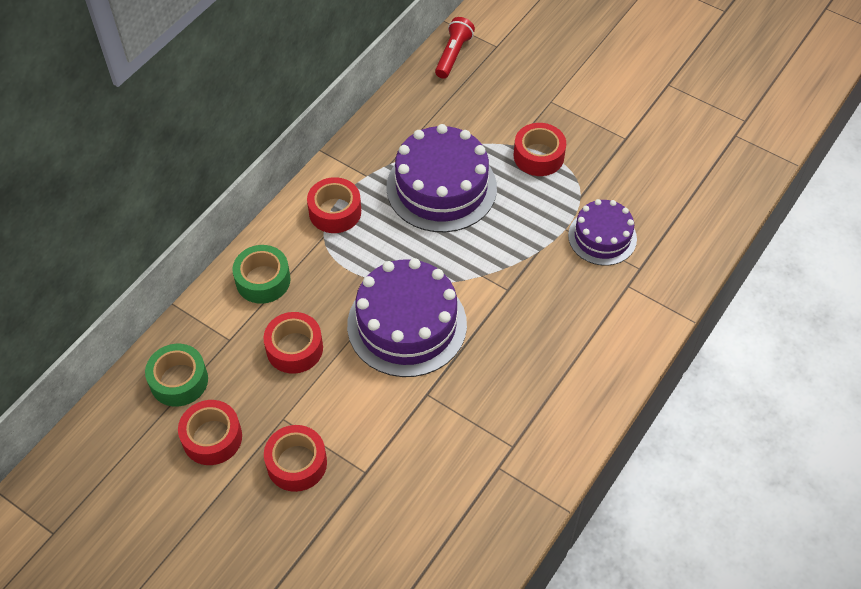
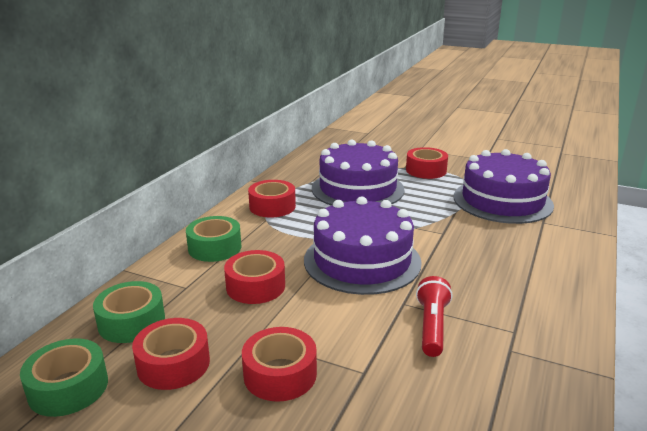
camera: 10 degrees left, 30 degrees down
(129, 450) = (68, 388): none -> green tape
(453, 55) = (339, 137): red flashlight -> red flashlight (432, 326)
(602, 237) = (502, 201): purple cake -> purple cake, size x1.67

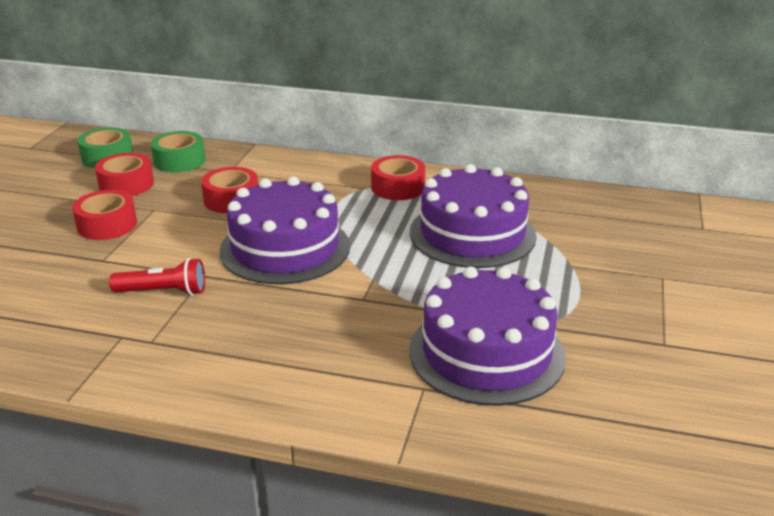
camera: 80 degrees right, 5 degrees up
(215, 247) = (299, 172): green tape -> none
(426, 170) = (571, 284): red tape -> none

